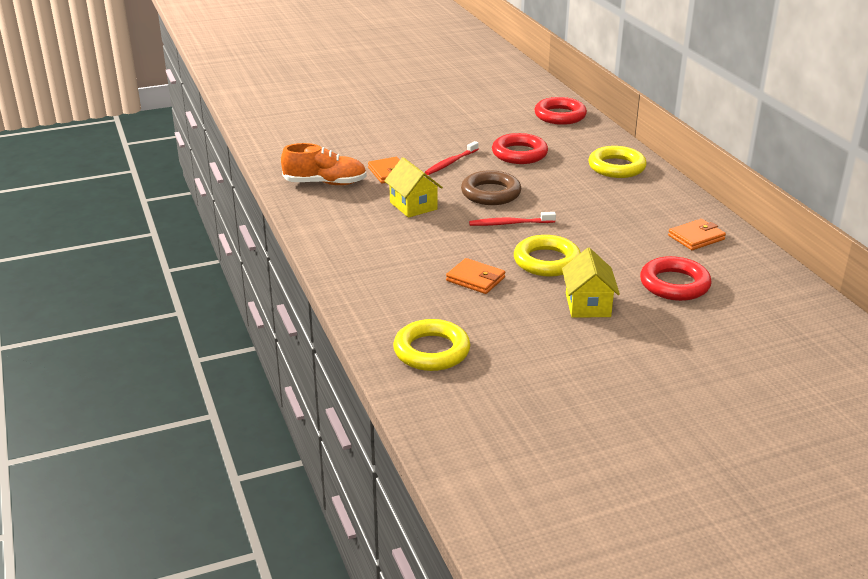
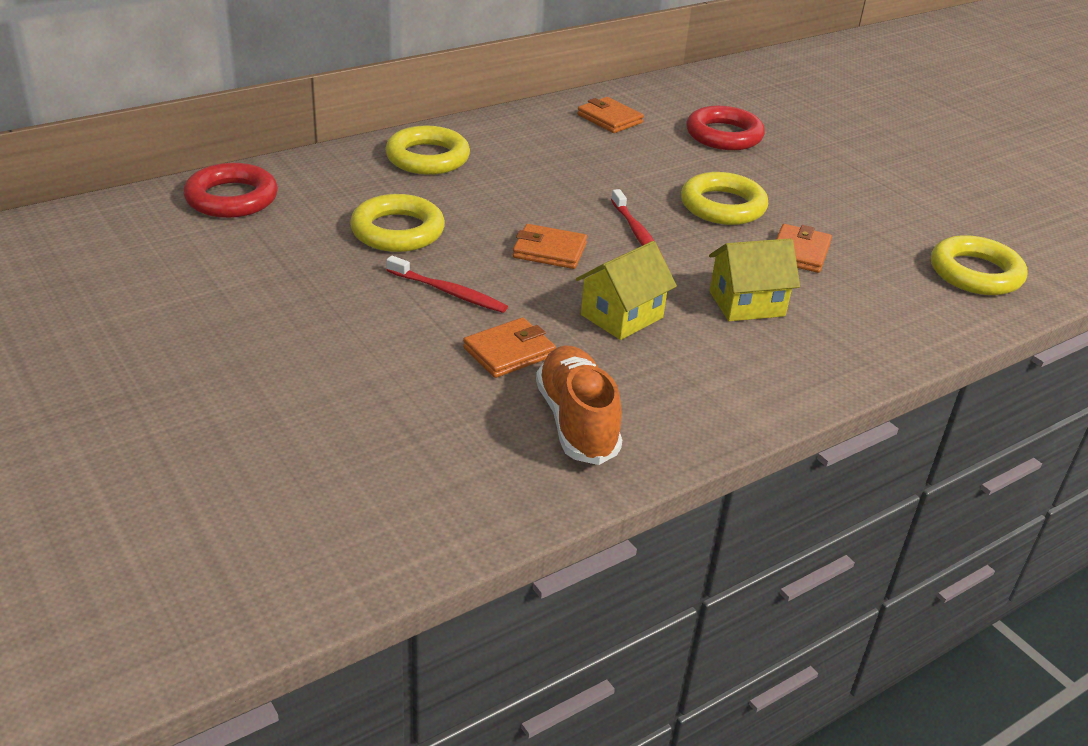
camera: 105 degrees left, 5 degrees up
(491, 193) = (549, 251): brown ring -> orange wallet
(519, 154) = (397, 231): red ring -> yellow ring
(588, 305) = (802, 182): yellow house -> yellow house (746, 303)

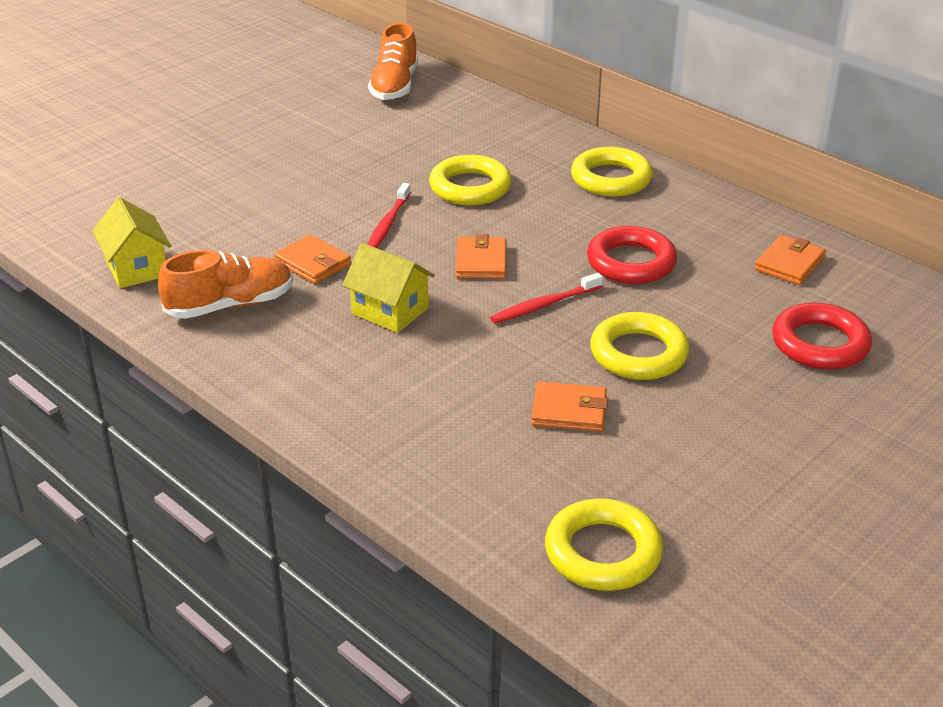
camera: 80 degrees right, 0 degrees up
(110, 236) = (394, 86): none -> orange shoe
(232, 198) = (477, 113): red ring -> red ring (631, 262)
(746, 303) = (446, 380): yellow house -> yellow house (137, 268)

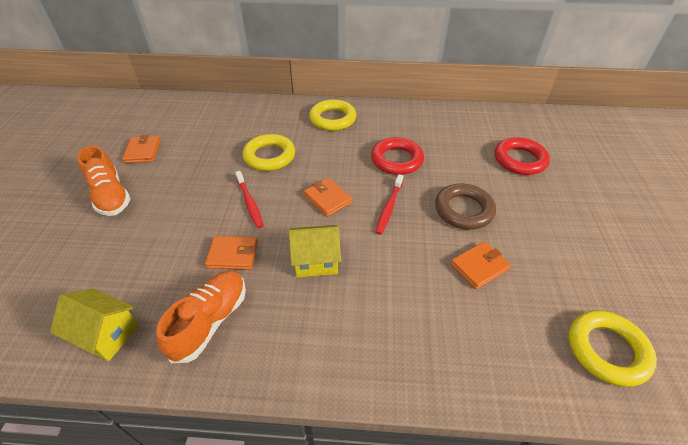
camera: 40 degrees left, 10 degrees up
(394, 86) = (159, 114): orange shoe -> orange shoe (111, 195)
(638, 354) = (463, 210): yellow ring -> brown ring
(789, 264) = (457, 126): orange wallet -> orange wallet (143, 151)

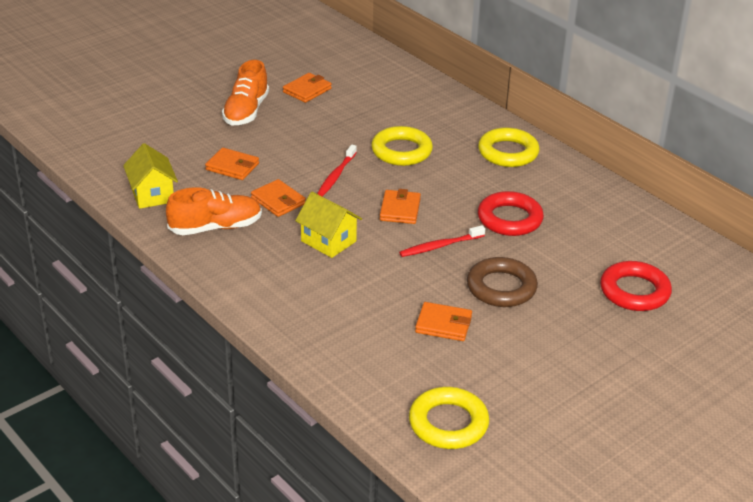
camera: 45 degrees right, 10 degrees down
(156, 251) = (232, 167): none -> orange wallet

